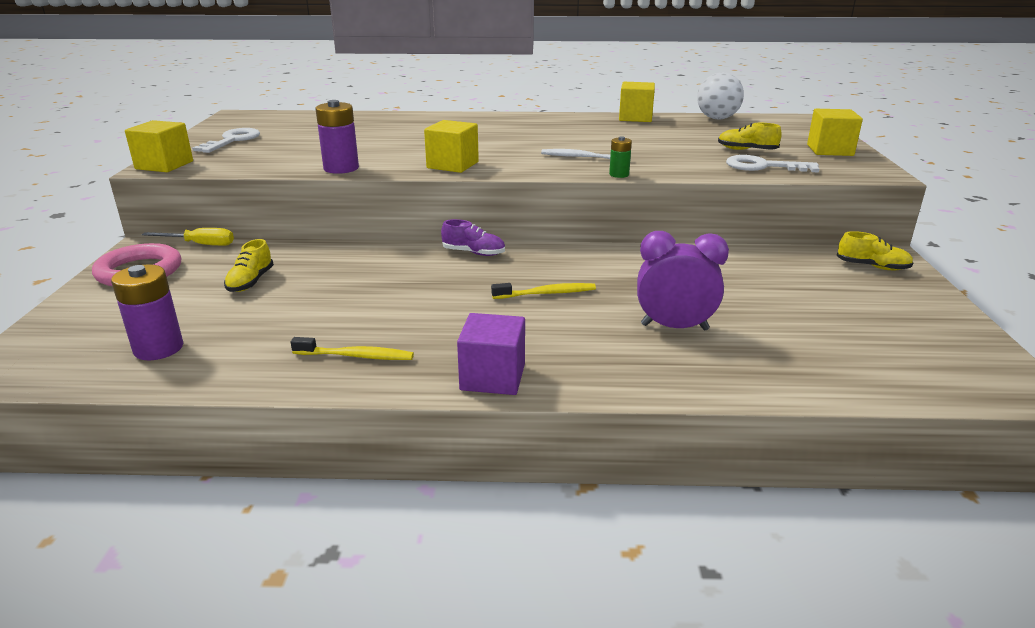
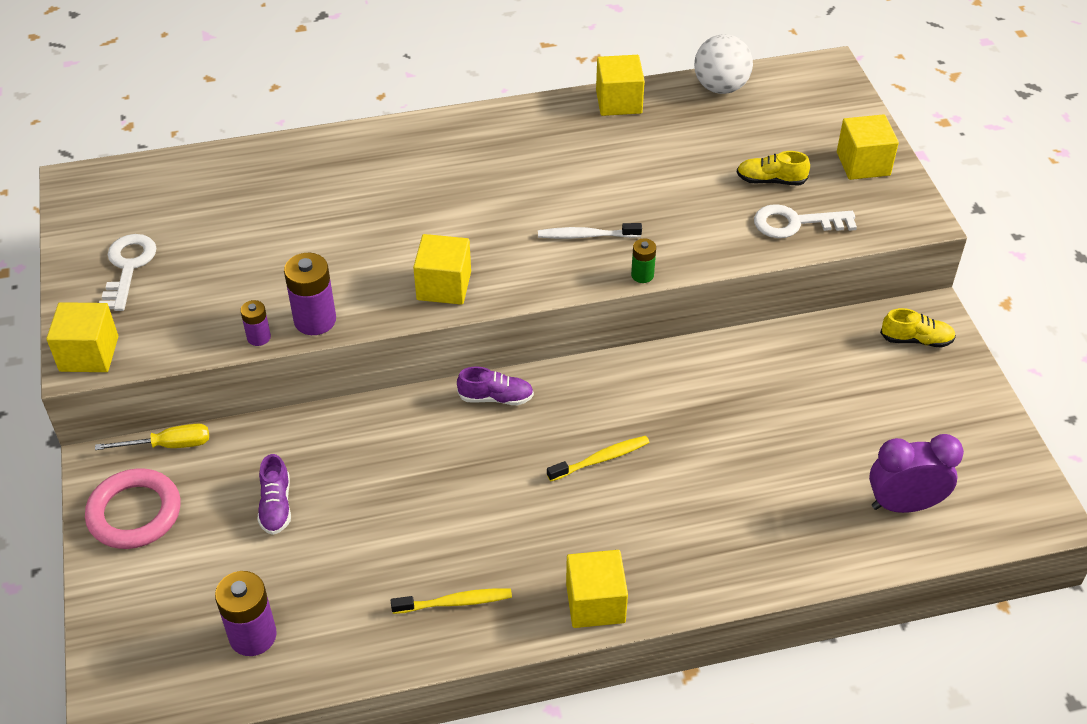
camera: 15 degrees left, 20 degrees up
(250, 282) = (276, 506): yellow shoe -> purple shoe
(292, 170) = (259, 337): none -> purple battery
(493, 377) = (595, 603): purple cube -> yellow cube
(674, 327) = (740, 489): purple clock -> purple clock (904, 504)

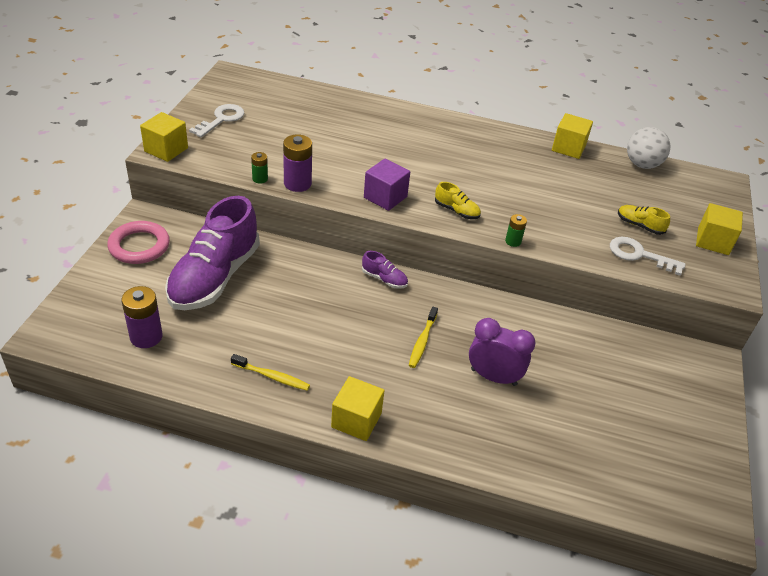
camera: 25 degrees right, 5 degrees down
(169, 445) = (185, 222): yellow screwdriver -> none
(259, 337) = (260, 179): purple battery -> green battery
(276, 506) = (215, 277): purple shoe -> purple shoe, size x2.48
(444, 286) = (385, 197): yellow cube -> purple cube
(587, 236) = (493, 207): white toothbrush -> none
(600, 459) = (422, 341): yellow toothbrush -> yellow toothbrush turned 105 degrees clockwise
(904, 504) = (612, 466): purple clock -> purple clock (493, 377)
(916, 340) = (692, 370): yellow shoe -> yellow shoe (456, 211)

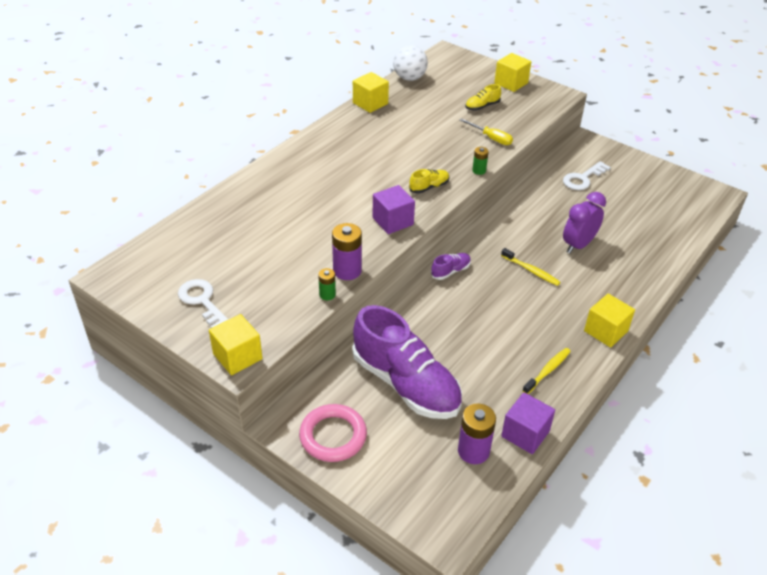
camera: 65 degrees left, 0 degrees up
(178, 371) = (525, 434): none -> purple cube
(582, 241) = (491, 138): none -> yellow screwdriver
(639, 255) = (515, 119): white key -> white key (583, 179)

